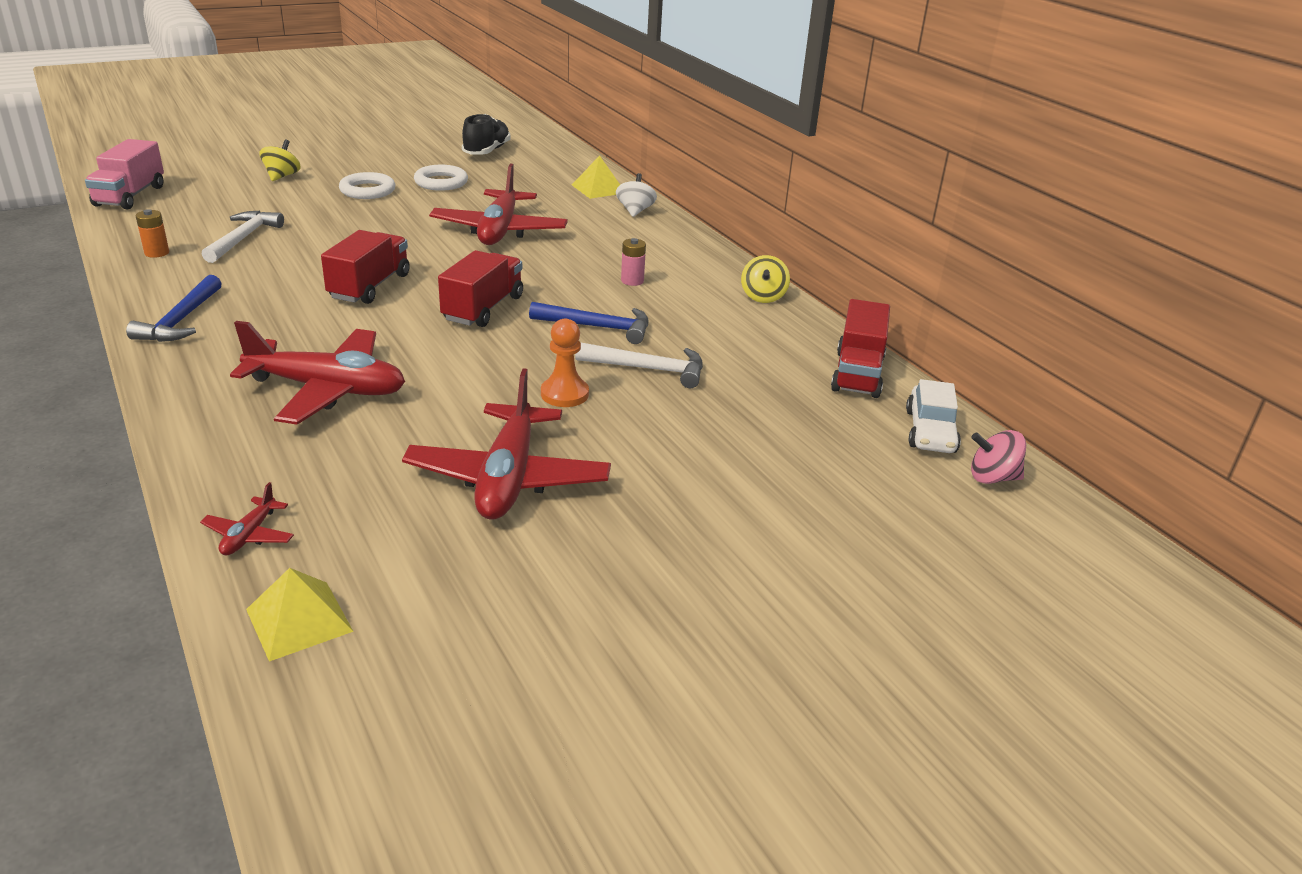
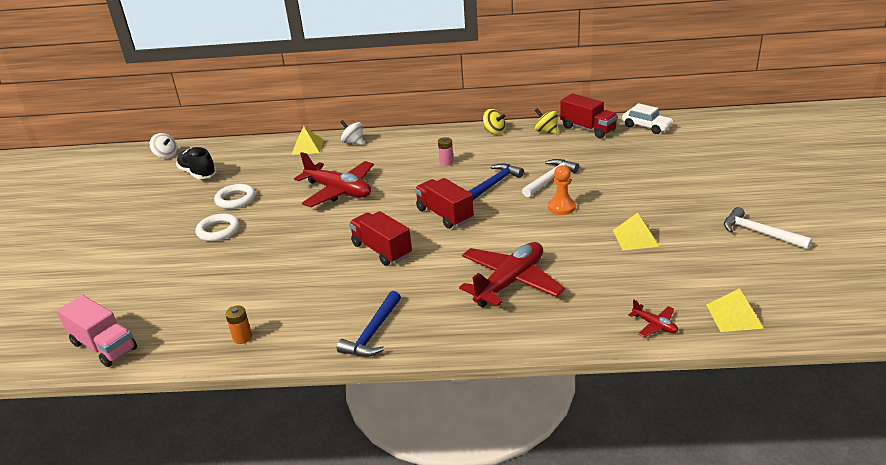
camera: 55 degrees left, 0 degrees up
(180, 320) = (372, 333): blue hammer -> blue hammer turned 75 degrees clockwise
(243, 238) = (254, 294): white hammer -> white hammer (759, 233)
(282, 176) = (147, 265): yellow spinning top -> yellow spinning top (546, 131)
(508, 478) = (635, 238): red plane -> yellow pyramid
(515, 128) = (166, 155): none -> white spinning top
(992, 478) = (688, 124): pink spinning top -> none

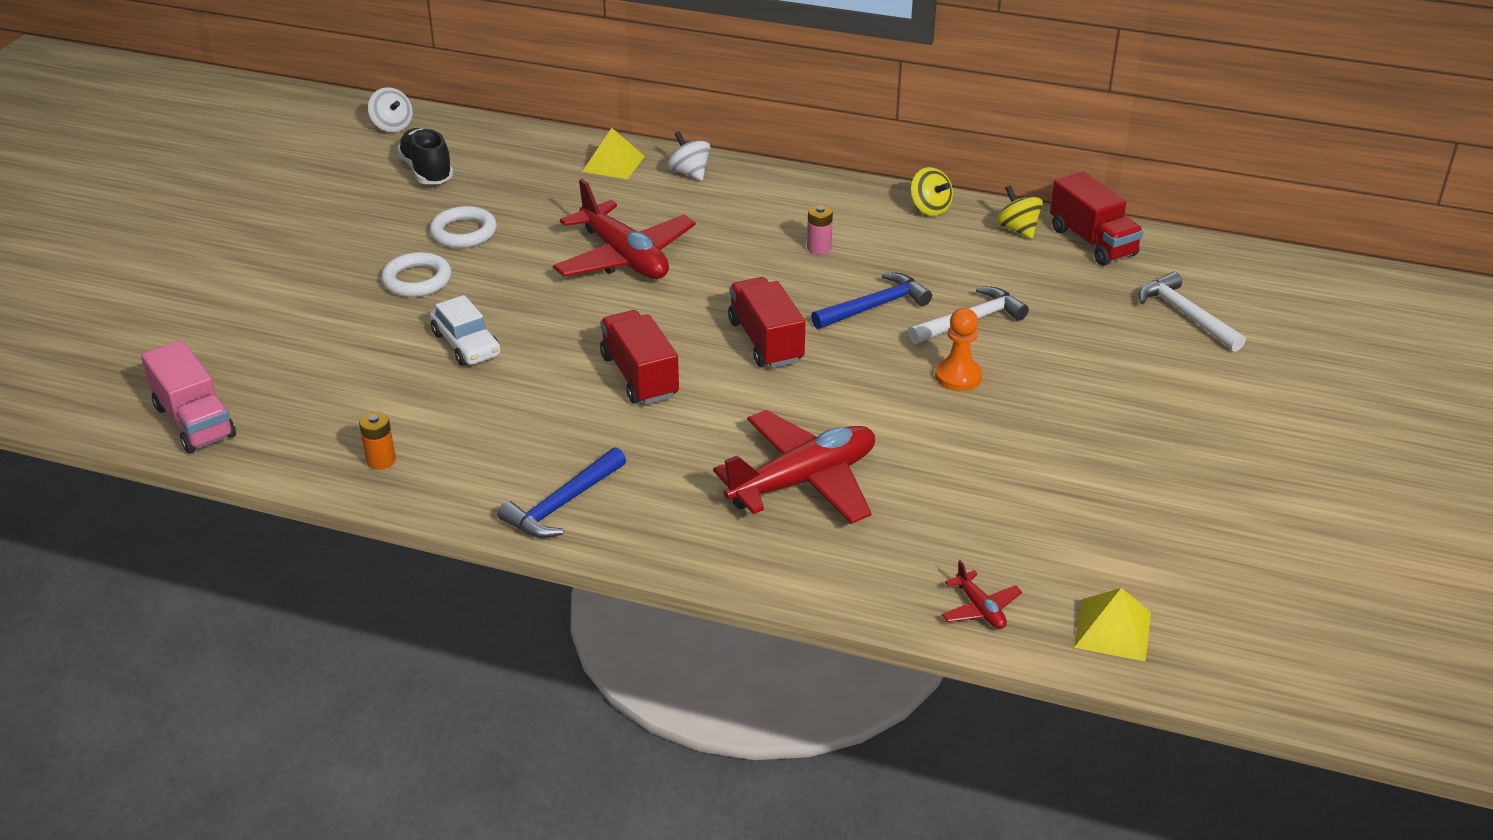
camera: 15 degrees right, 5 degrees up
(635, 238) = (1043, 461): yellow pyramid -> none
(646, 127) = (1197, 263): white car -> white car (466, 344)
(759, 233) = (1254, 507): white hammer -> white hammer (1186, 315)

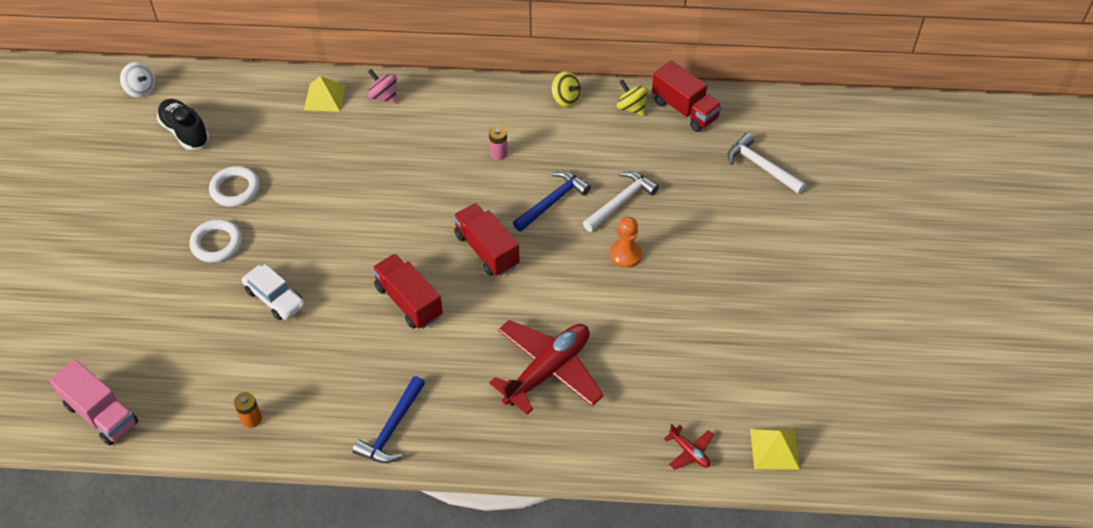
camera: 15 degrees left, 15 degrees up
(624, 257) = (362, 190): red plane -> none
(689, 173) = (384, 96): white spinning top -> pink spinning top

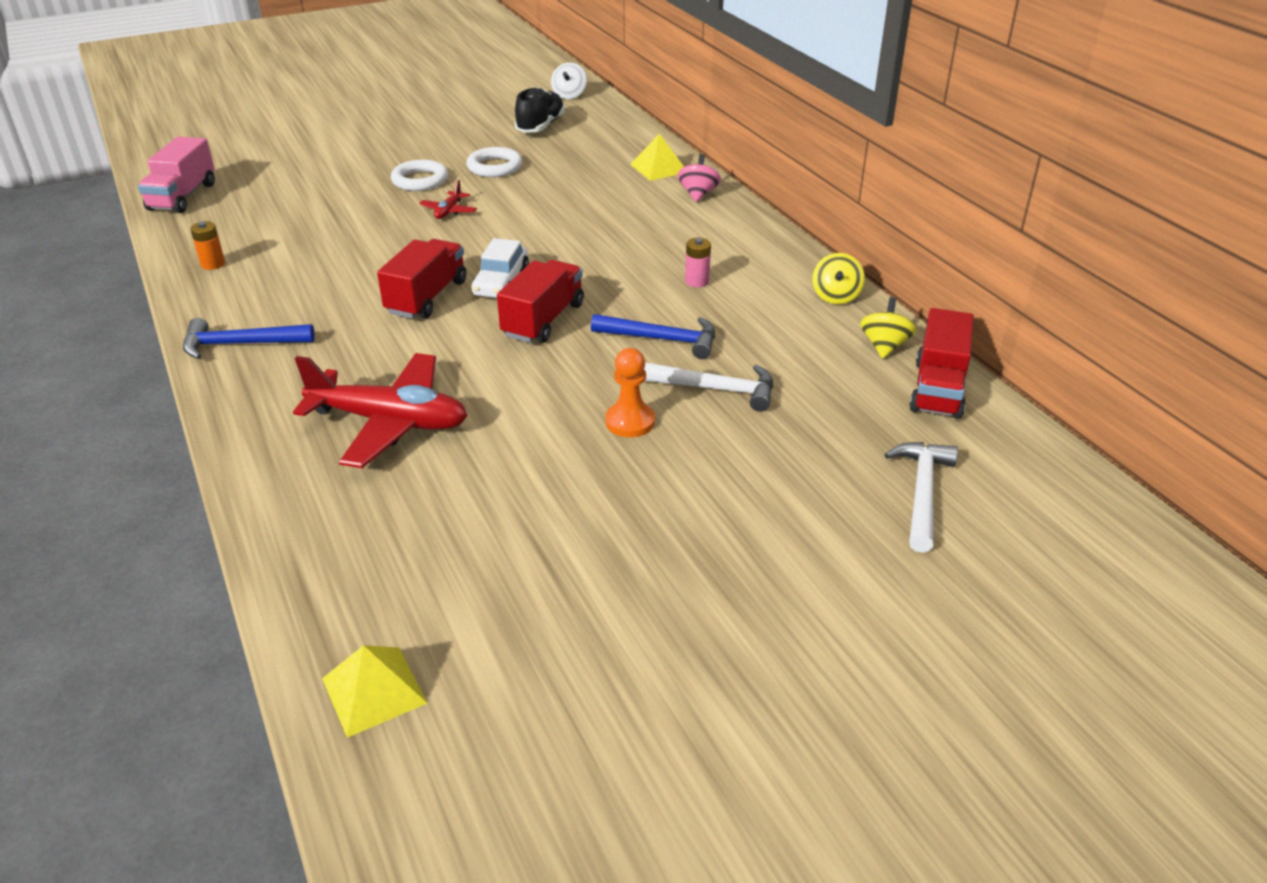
camera: 60 degrees right, 15 degrees down
(275, 298) = (374, 227): white car -> white car (501, 282)
(689, 452) = (321, 594): red plane -> red plane (449, 211)

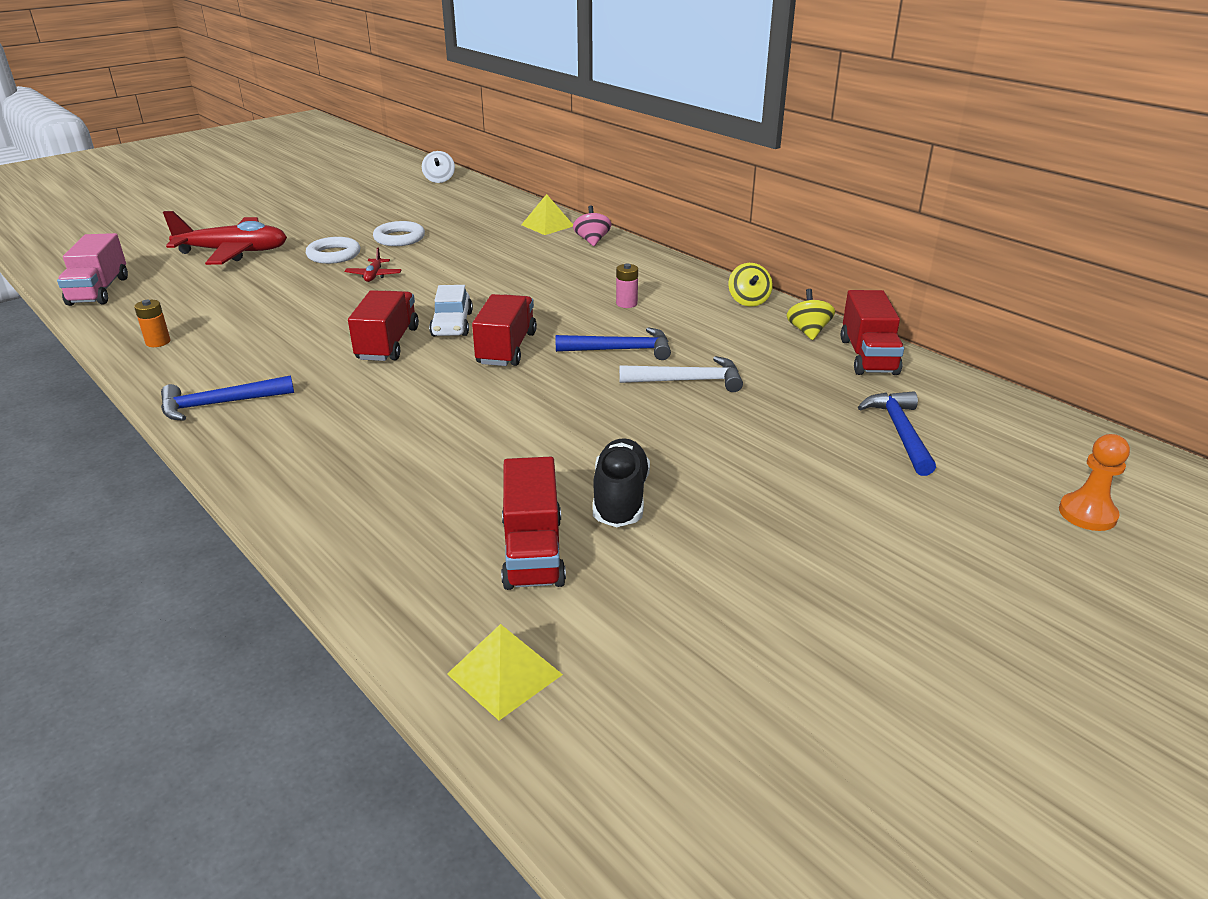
camera: 15 degrees left, 5 degrees down
(390, 422) = (403, 447): red plane -> red plane (233, 252)
(460, 563) = (533, 551): none -> red truck
(540, 126) = (425, 204): black shoe -> black shoe (620, 499)
(630, 422) = (627, 415): orange pawn -> orange pawn (1087, 514)
(922, 493) = (900, 432): white hammer -> blue hammer

